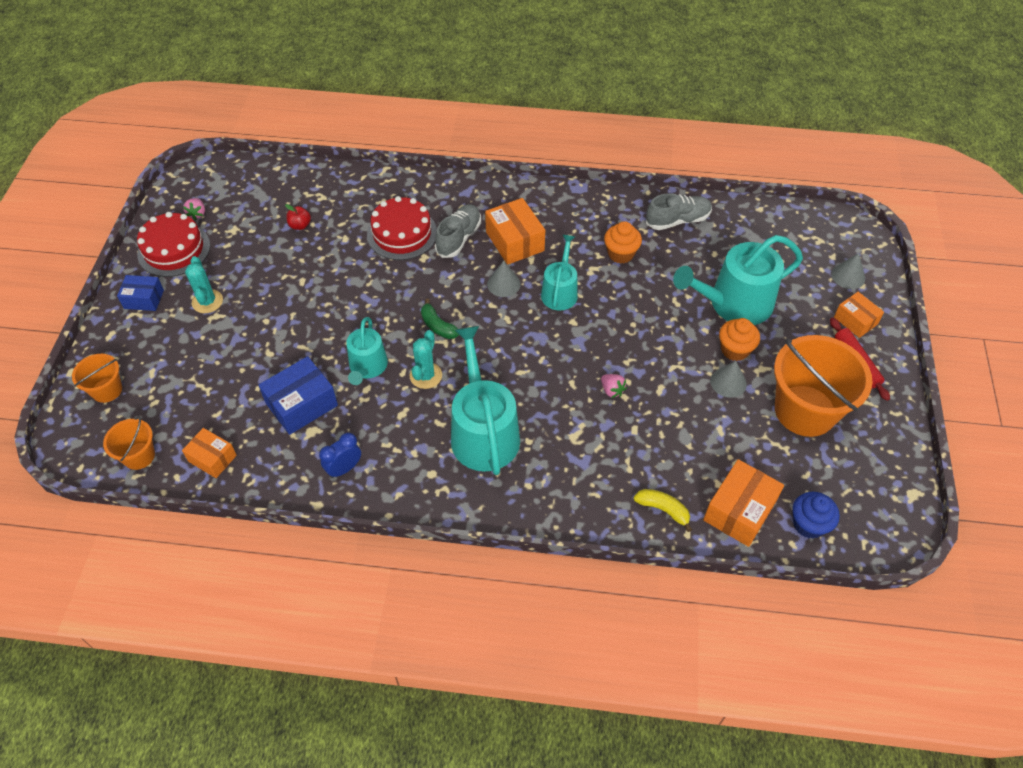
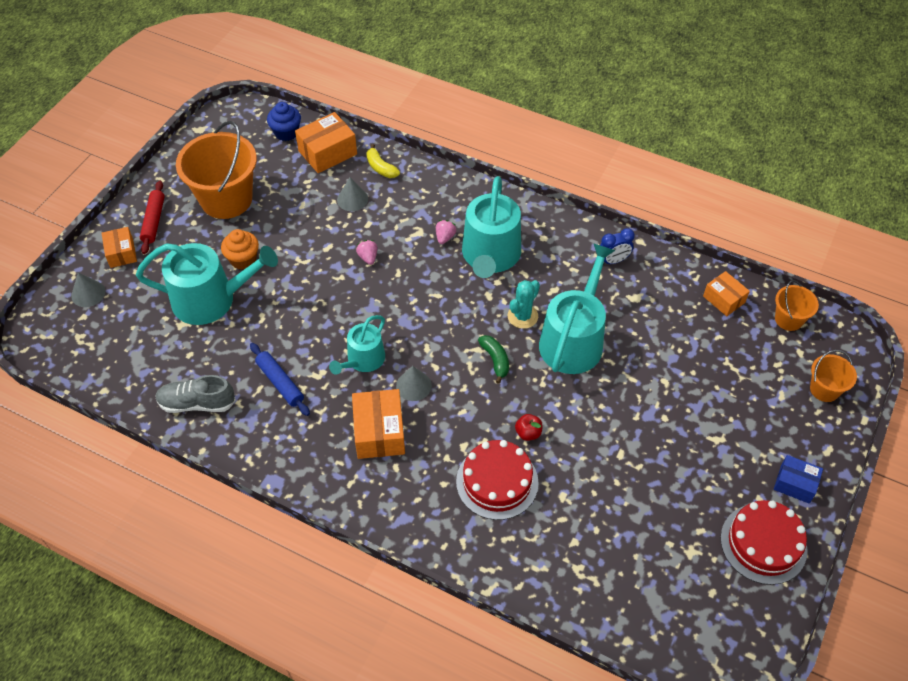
camera: 160 degrees left, 0 degrees up
(197, 214) = (735, 592): pink strawberry -> pink strawberry (445, 237)
(207, 301) = (725, 459): turquoise cactus -> none
(300, 225) = (611, 532): red apple -> red apple (528, 433)
(302, 404) = (640, 323): blue box -> none
(367, 367) = (573, 339): turquoise watering can -> turquoise watering can, size x1.70
(459, 238) = (437, 455): grey shoe -> none
(620, 254) = (280, 383): orange cupcake -> blue rolling pin
(728, 382) = (269, 236): grey cone -> grey cone (352, 199)

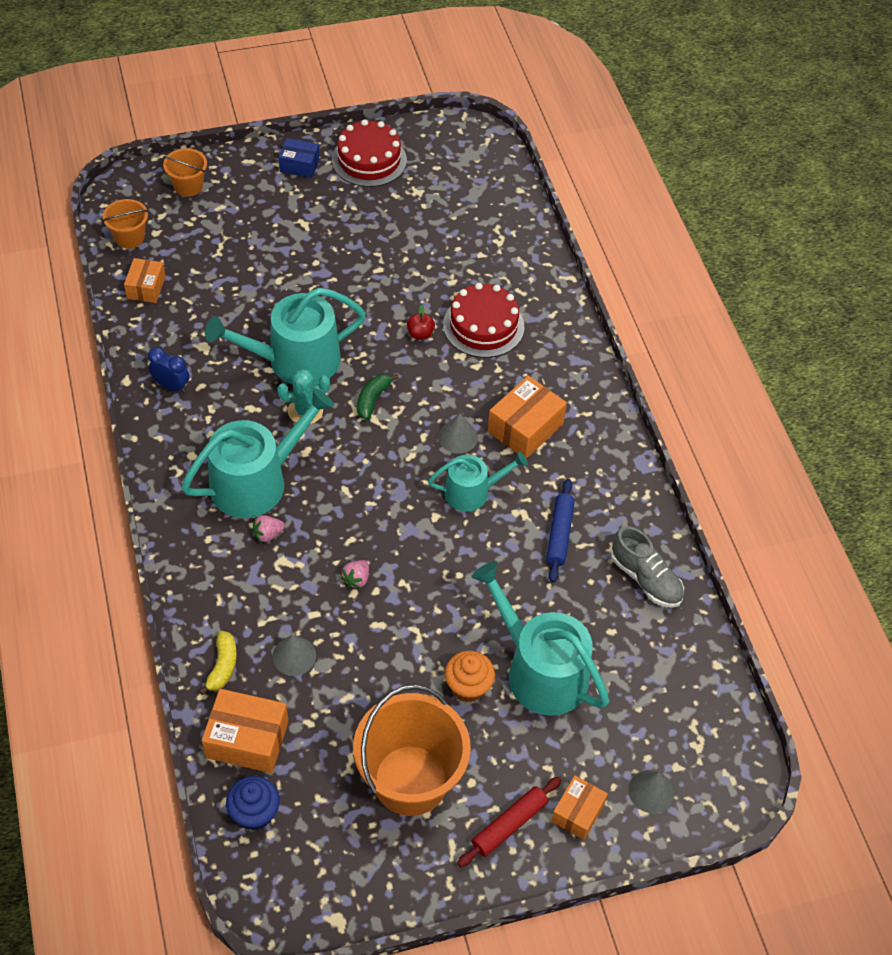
camera: 135 degrees left, 0 degrees up
(795, 484) = (299, 165): blue box -> blue box turned 60 degrees counterclockwise

